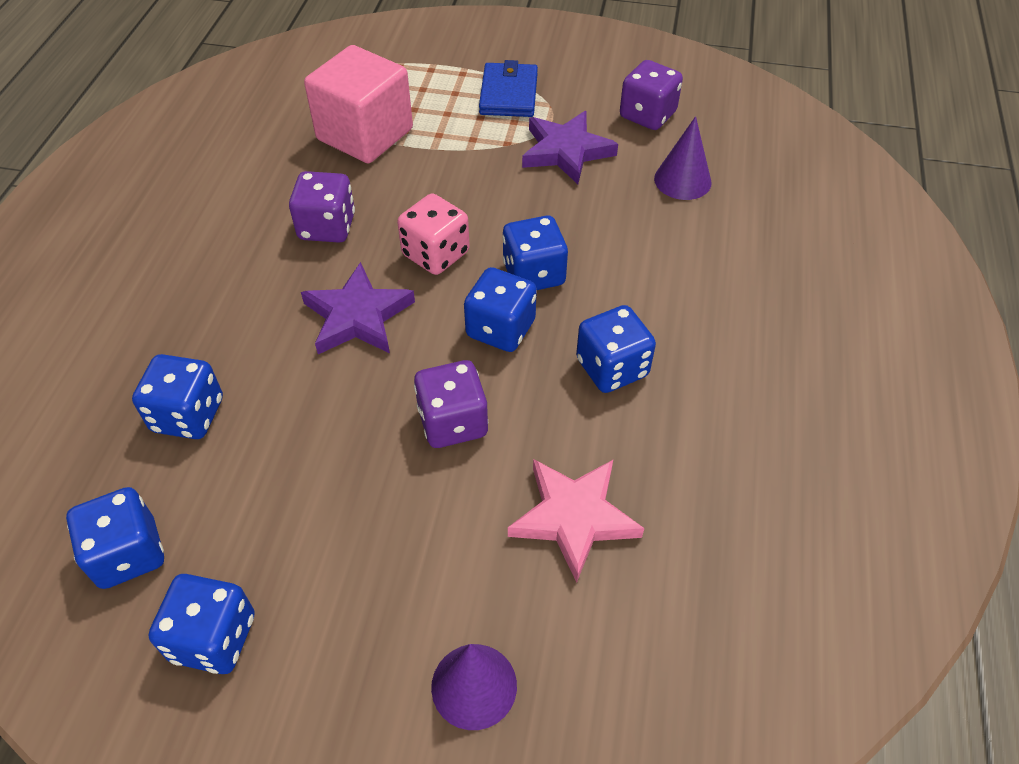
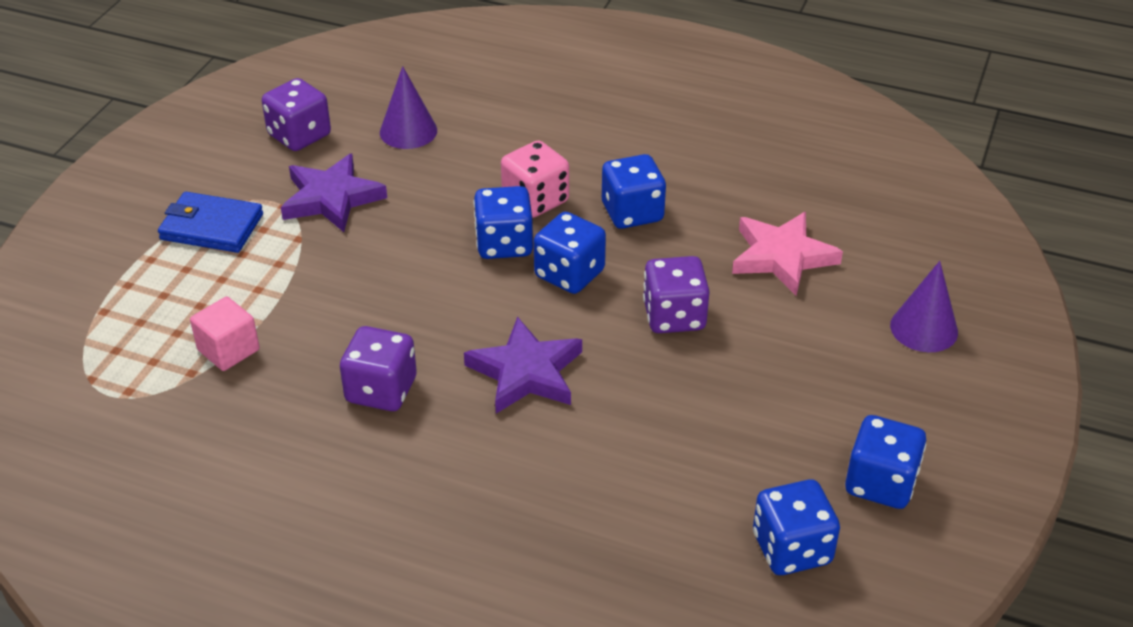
camera: 80 degrees left, 10 degrees down
(188, 415) = (630, 508): blue dice -> none
(365, 134) = (228, 350): pink cube -> pink cube, size x0.52
(435, 254) = (453, 308): pink dice -> pink dice (535, 200)

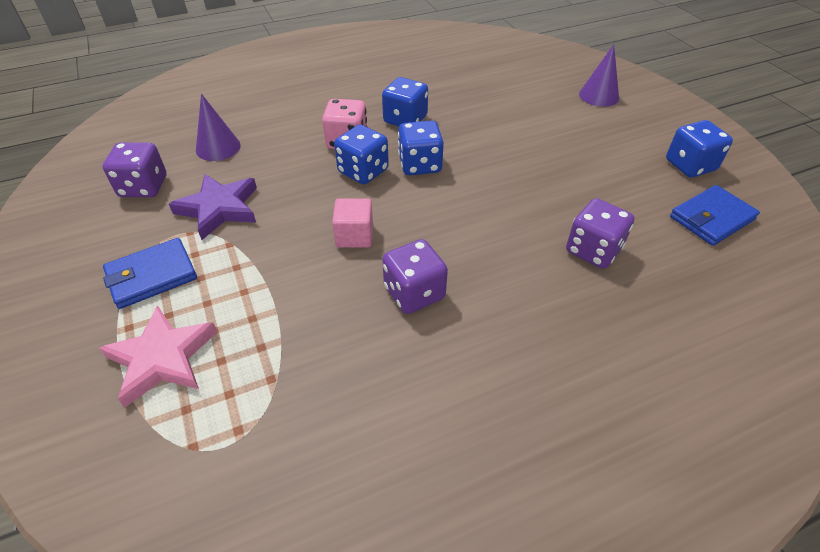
camera: 45 degrees left, 5 degrees up
(228, 350) = (278, 343): pink cube -> pink cube (354, 236)
(526, 372) = (475, 226): purple star -> none
(674, 316) = (499, 153): purple dice -> purple dice (593, 250)
(782, 257) = (501, 100): pink star -> pink star (162, 358)
(791, 549) = (711, 218): blue dice -> blue wallet

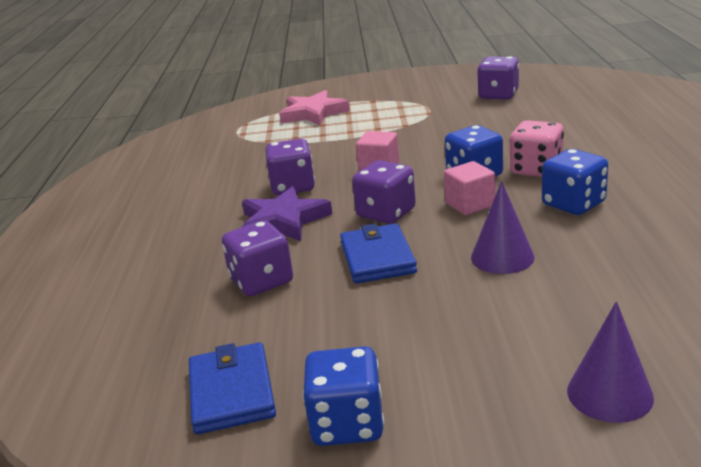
camera: 115 degrees right, 20 degrees down
(152, 276) = (389, 105): blue wallet -> blue wallet (377, 258)
(218, 147) = (548, 115): purple cone -> purple cone (502, 257)
(219, 208) = (452, 120): purple star -> purple star (283, 221)
(420, 165) = (470, 204): blue dice -> pink cube
(451, 207) = (386, 213): none -> purple dice

